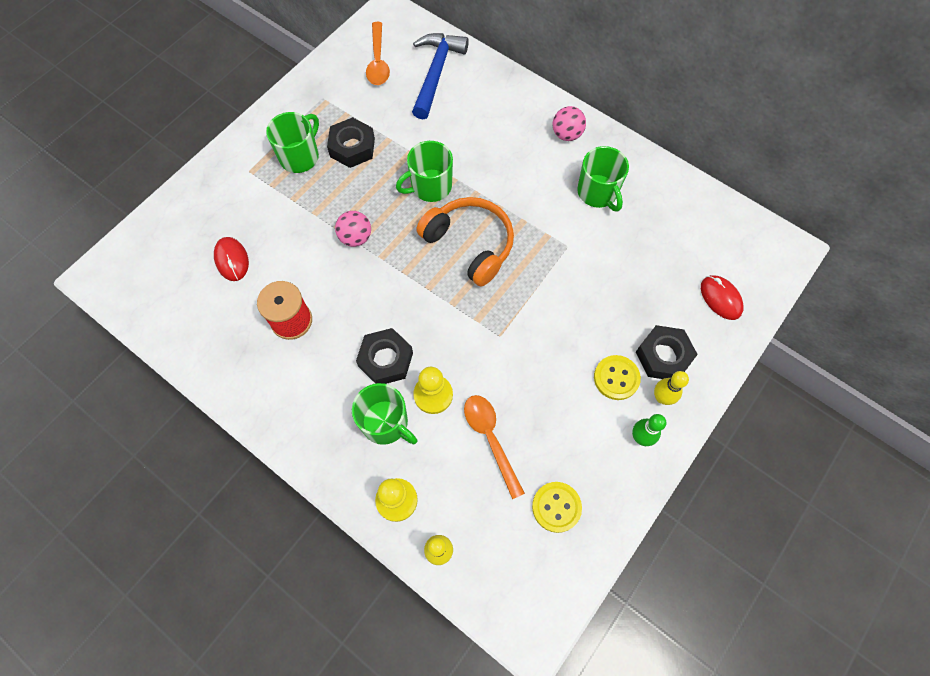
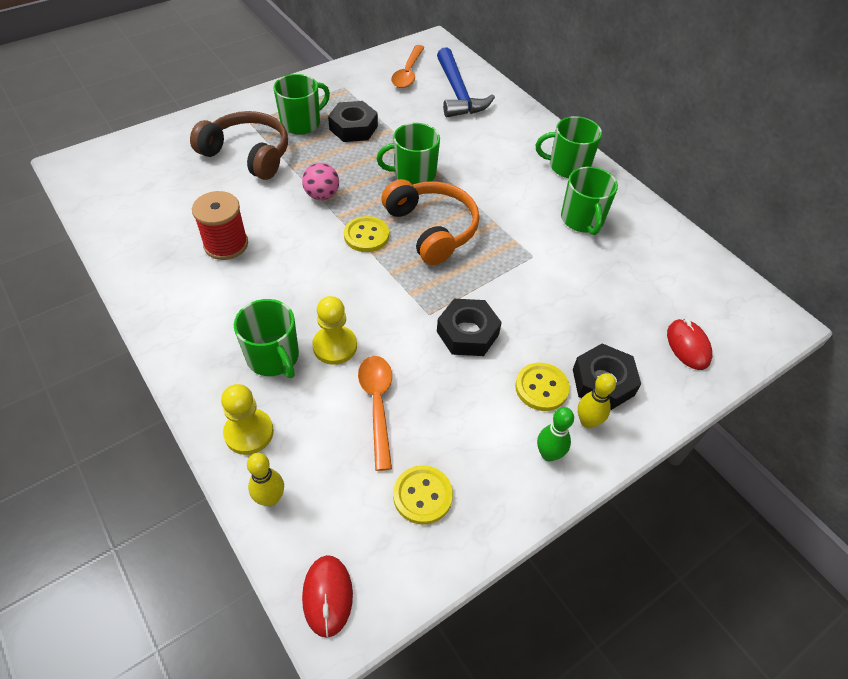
camera: 15 degrees right, 15 degrees down
(232, 260) = (197, 183): red mouse -> red mouse (327, 596)
(265, 211) = (248, 154): none -> brown headphones
(385, 360) = (301, 302): black nut -> black nut (467, 333)
(414, 270) = (366, 235): none -> yellow button
(436, 73) = (458, 93): blue hammer -> blue hammer turned 135 degrees clockwise
(566, 134) = (567, 166): pink ball -> green mug

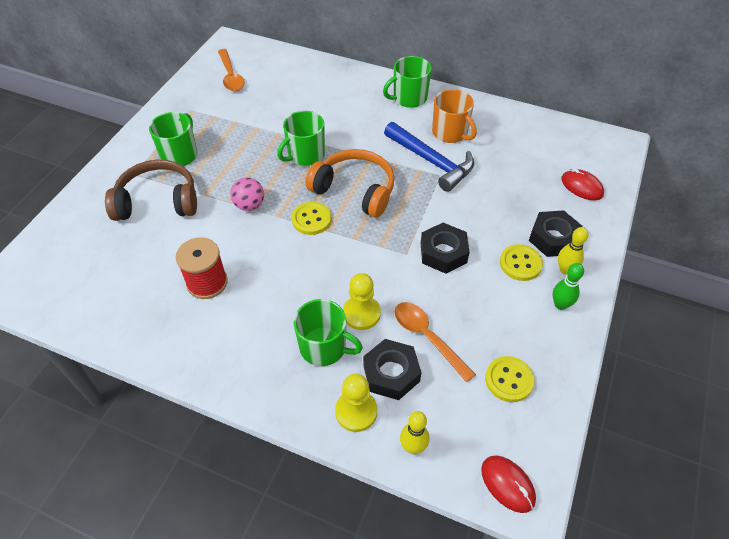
camera: 30 degrees left, 0 degrees up
(353, 128) = (226, 139): black nut -> black nut (391, 373)
(458, 93) = (284, 76): blue hammer -> blue hammer (431, 161)
(582, 220) = (450, 133): green mug -> orange mug

